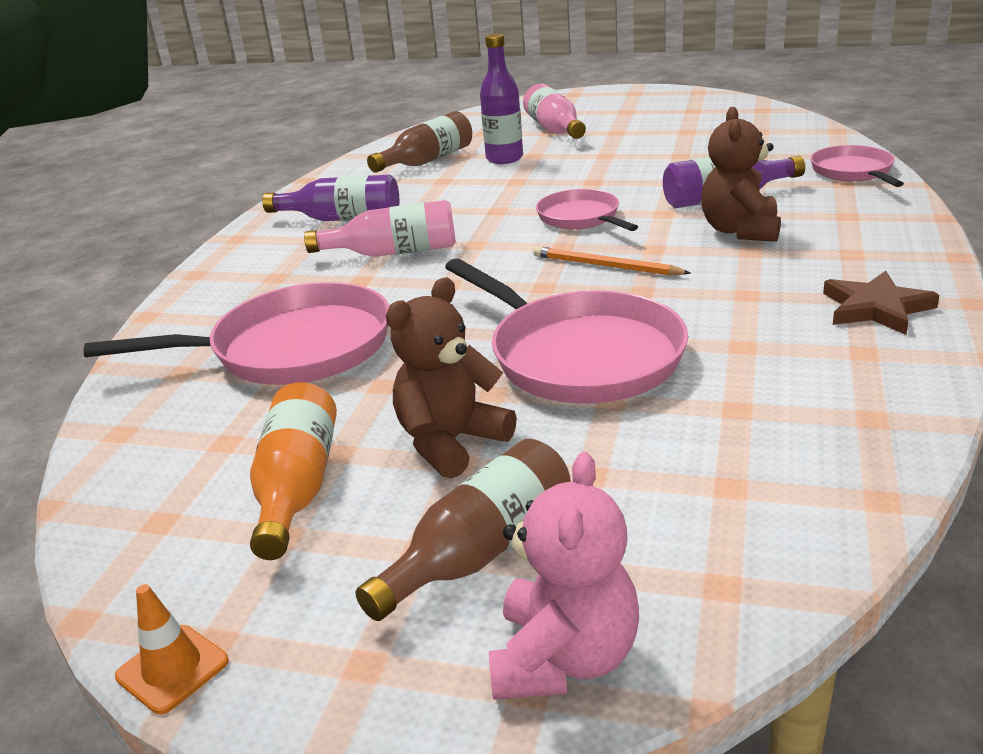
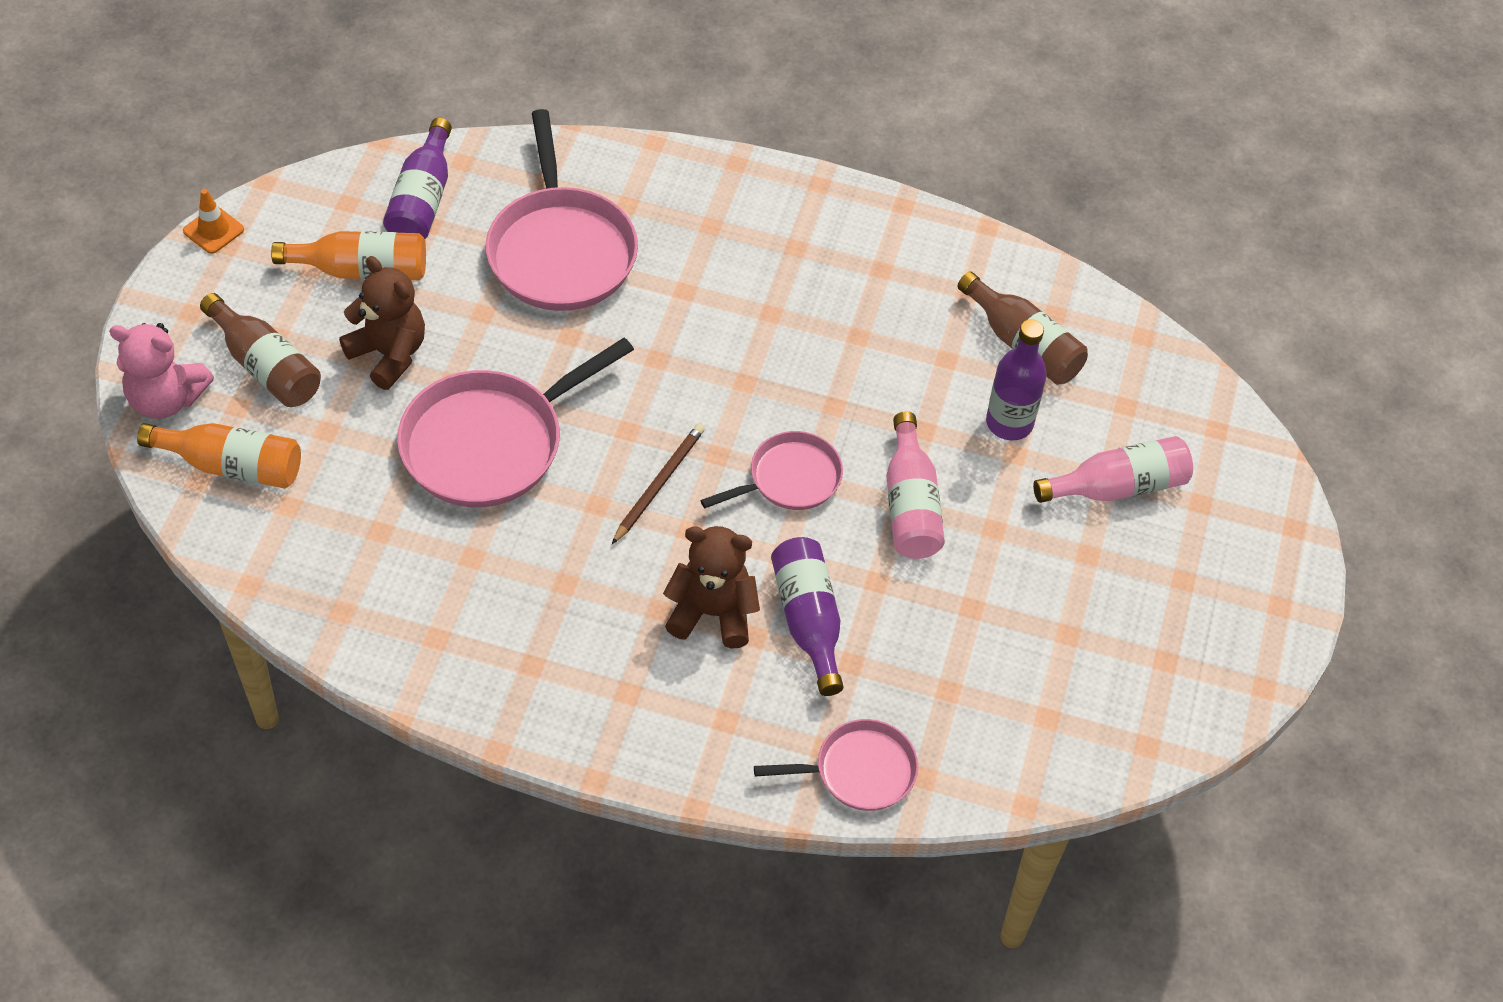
camera: 85 degrees right, 25 degrees up
(342, 219) = (848, 269): purple bottle -> purple bottle (422, 199)
(393, 252) = (743, 315): pink bottle -> pink bottle (910, 504)
(605, 266) = (659, 484): orange pencil -> brown pencil
(680, 553) = (232, 466): none -> orange bottle
(876, 308) = (508, 672): brown star -> none

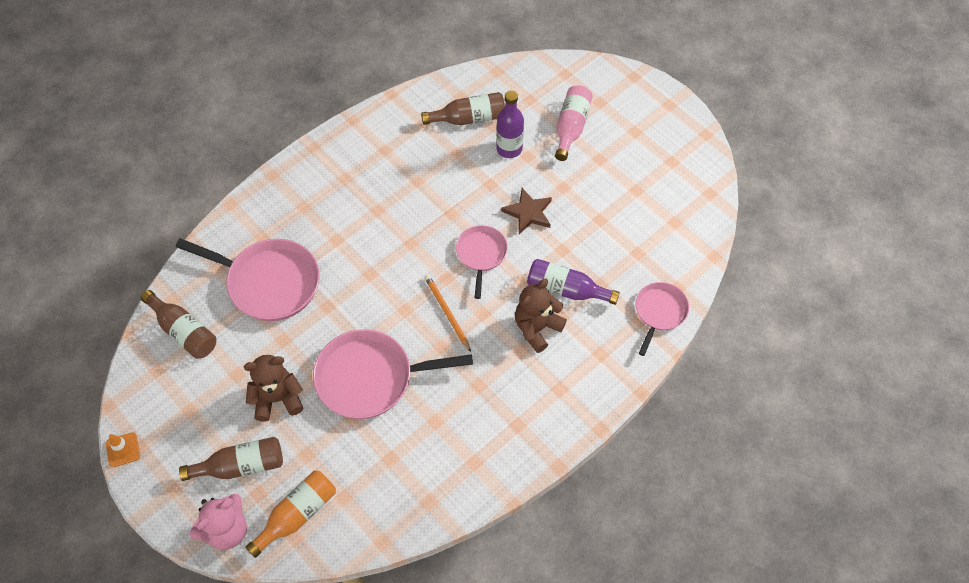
camera: 55 degrees left, 5 degrees up
(361, 270) = (210, 385): orange bottle -> none
(422, 199) = (184, 331): purple bottle -> brown bottle
(489, 443) = (370, 378): pink pan -> pink pan turned 90 degrees clockwise
(659, 484) = (447, 312): brown pencil -> orange pencil
(910, 504) = (528, 213): pink bottle -> brown star

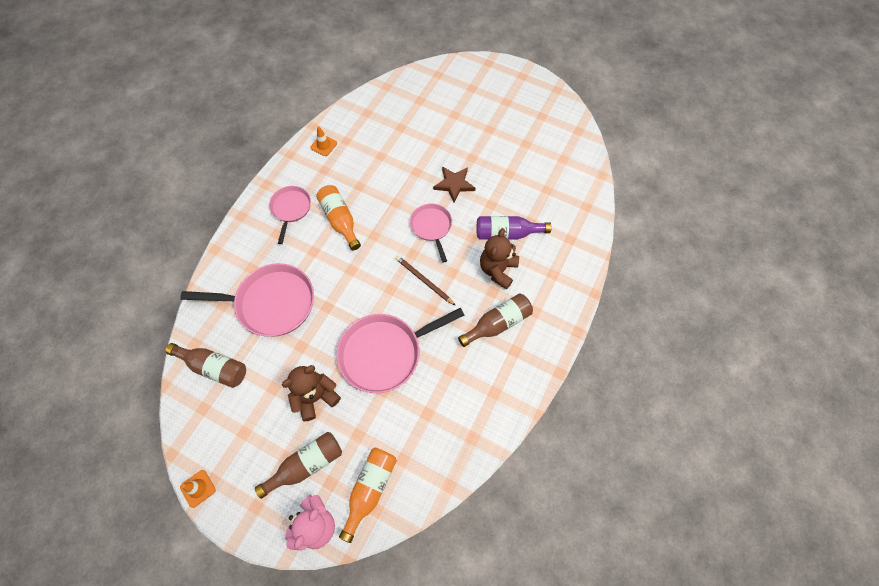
camera: 20 degrees left, 5 degrees up
(379, 214) = (340, 220): none -> orange bottle
(395, 121) = (323, 145): none -> orange traffic cone
(447, 312) = (424, 280): orange pencil -> brown pencil
(469, 118) = (380, 127): brown bottle -> brown bottle (497, 323)
(509, 148) = (419, 141): purple bottle -> none
(571, 127) = (459, 112): pink bottle -> none
(659, 312) = (581, 228): pink pan -> pink pan (291, 209)

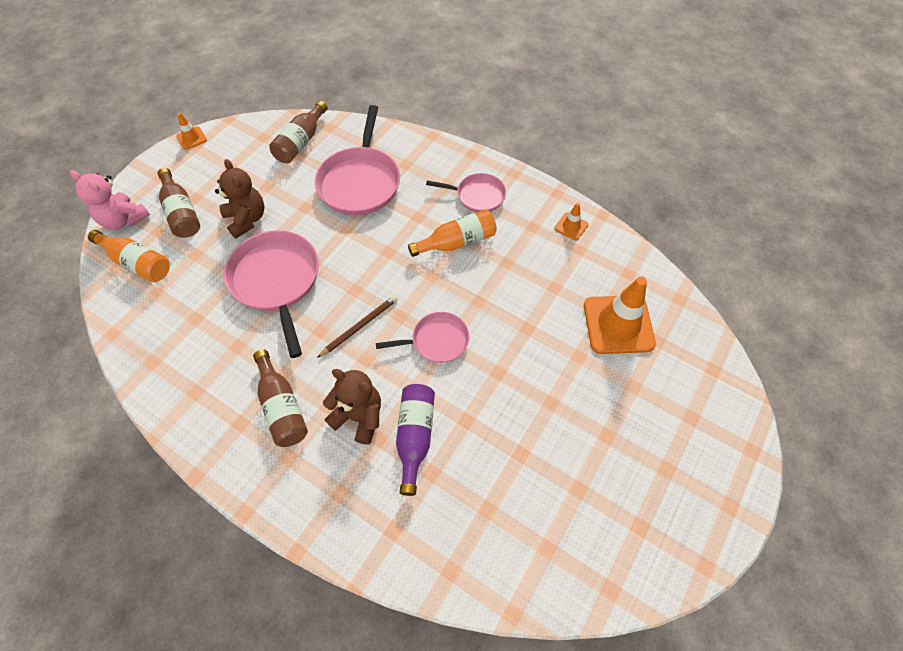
camera: 95 degrees right, 5 degrees down
(409, 120) = (618, 324): none -> orange traffic cone
(454, 184) = (504, 374): brown star -> none

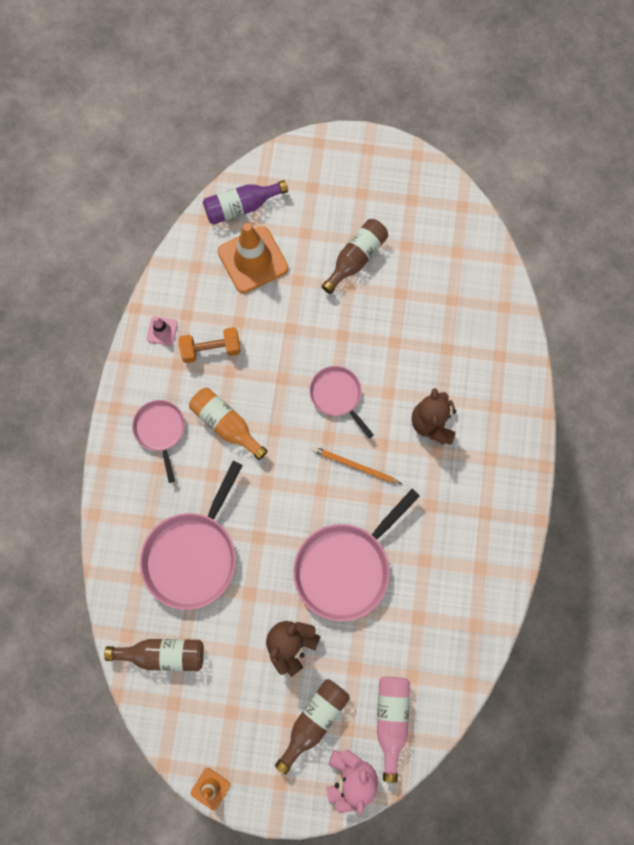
camera: 115 degrees left, 15 degrees up
(137, 263) = (391, 719): orange bottle -> pink bottle
(282, 407) = (455, 488): brown bottle -> brown bottle (356, 259)
(360, 182) = (193, 555): pink pan -> pink pan turned 135 degrees clockwise
(360, 326) = (355, 466): brown pencil -> orange pencil
(415, 436) = (426, 373): purple bottle -> purple bottle (241, 207)
(535, 256) = (211, 349): none -> orange dumbbell
(571, 226) = (162, 331): orange traffic cone -> pink traffic cone

